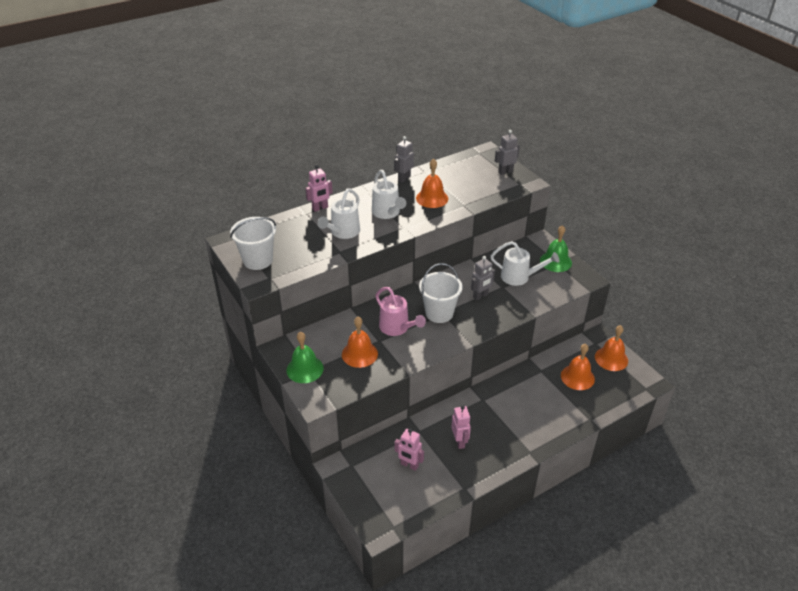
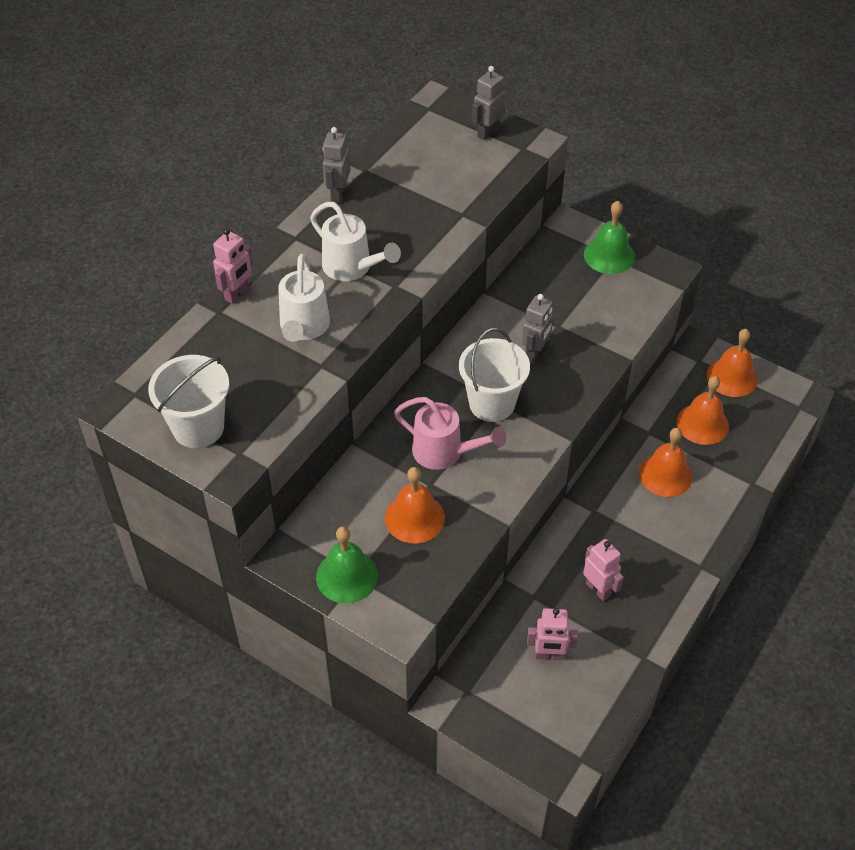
camera: 25 degrees left, 10 degrees up
(432, 198) = (405, 217): orange bell -> orange bell (665, 474)
(519, 277) = (573, 300): white watering can -> none

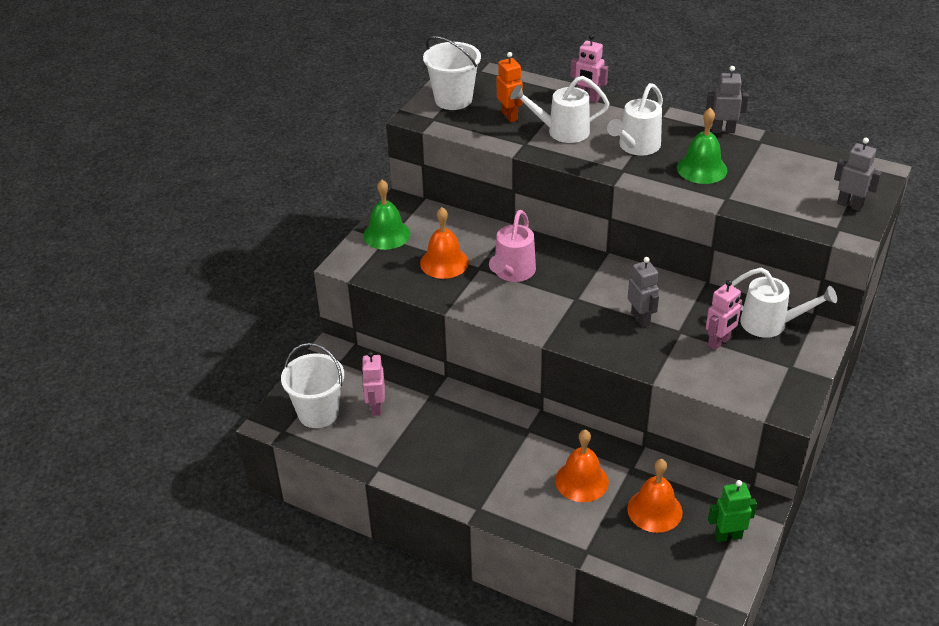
camera: 85 degrees right, 10 degrees down
(255, 373) = (509, 116): none -> orange robot
(492, 404) = (572, 295): white bucket -> white bucket (318, 413)
(535, 352) = (640, 318): grey robot -> grey robot turned 135 degrees counterclockwise
(553, 258) = (770, 324): none -> white watering can
(598, 589) = (443, 436): pink robot -> pink robot (719, 342)
(609, 255) = (792, 363): green bell -> green bell (702, 169)
(732, 377) = (728, 536): orange bell -> green robot

